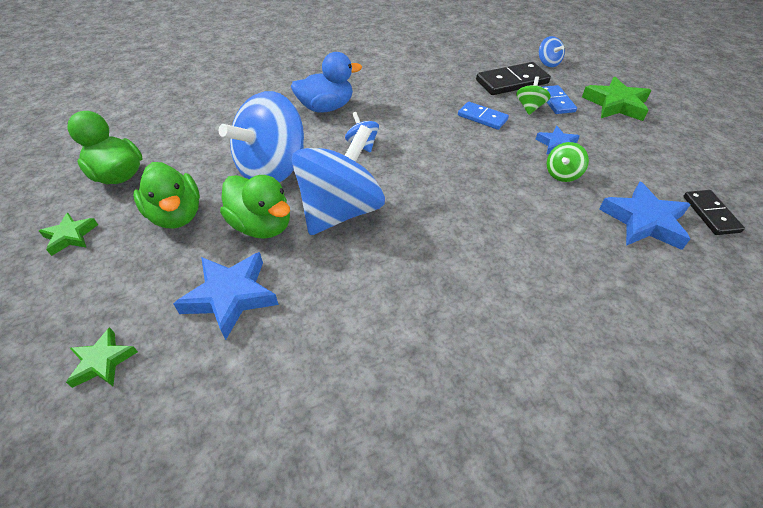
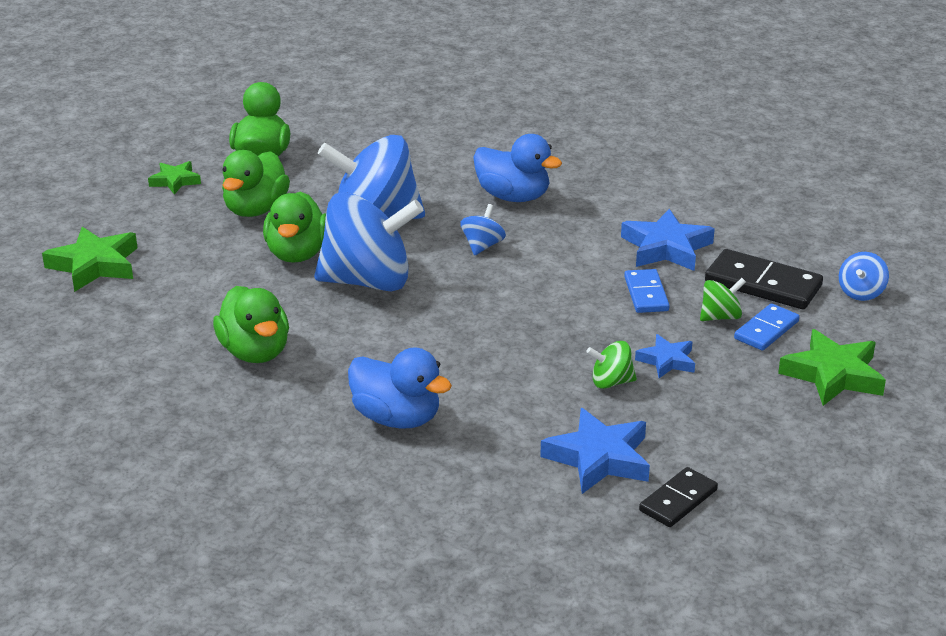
camera: 50 degrees right, 15 degrees down
(103, 362) = (94, 265): green star -> green star, size x1.69
(231, 296) = (208, 281): blue star -> blue star (666, 248)
(362, 324) = (255, 352): none -> green duck
(527, 290) = (397, 418): none -> blue duck

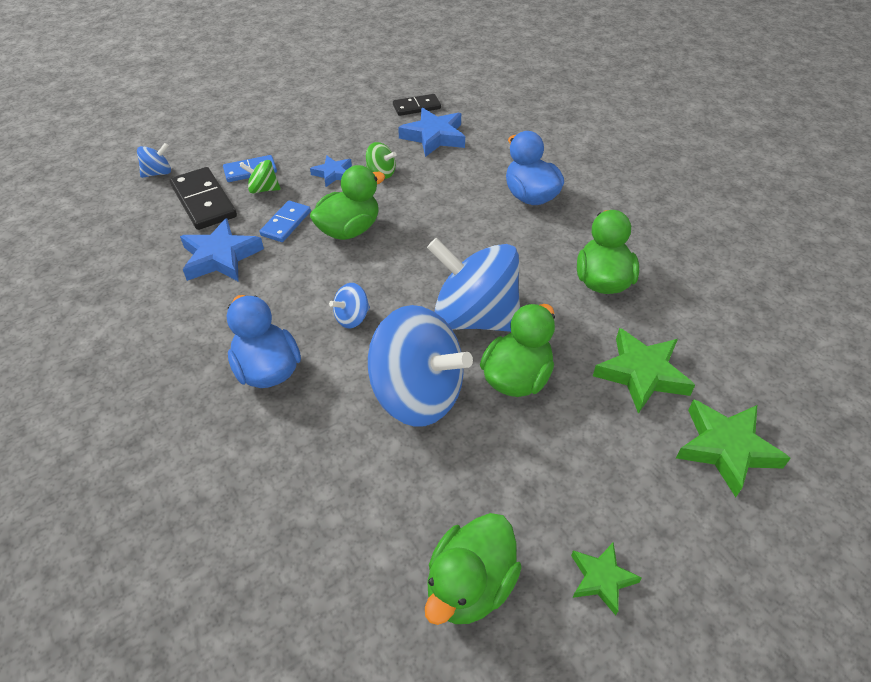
camera: 150 degrees left, 15 degrees up
(255, 209) = (526, 469): green duck -> green duck (349, 230)
(833, 375) = (256, 134): green star -> green star (641, 374)

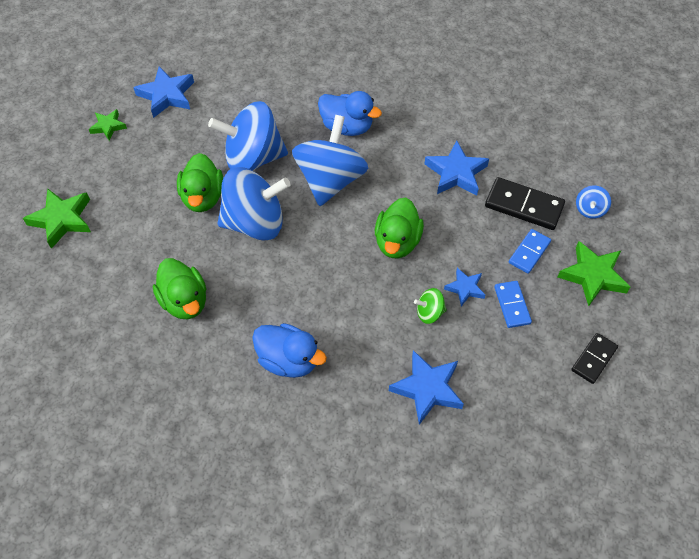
camera: 145 degrees right, 10 degrees up
(263, 189) = (497, 241): green spinning top -> none
(286, 223) = (446, 222): blue domino -> blue domino (512, 305)
(352, 318) = (330, 180): blue spinning top -> blue spinning top, size x2.33
(416, 107) = (482, 425): black domino -> black domino (594, 359)
(470, 585) = (167, 95): green duck -> blue star
(641, 374) = (127, 241): green star -> green star (593, 276)

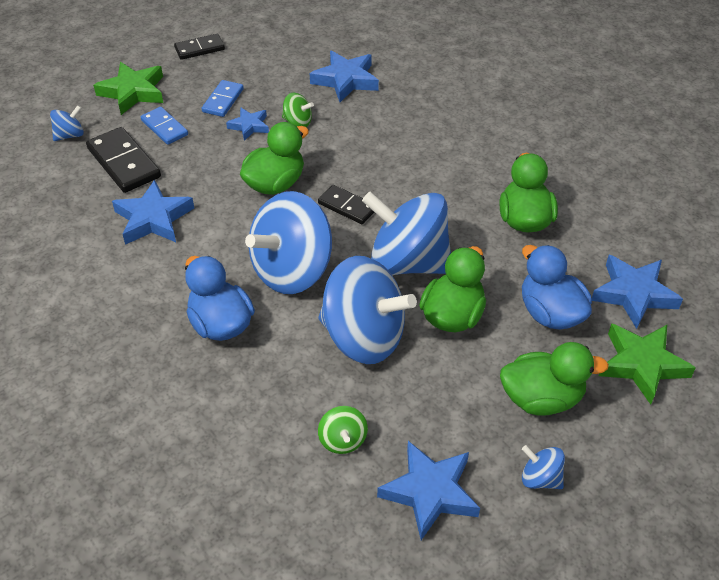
camera: 150 degrees left, 10 degrees down
(79, 272) = (633, 294): none -> blue star
(108, 126) = (540, 478): green star -> blue spinning top
(122, 169) = (541, 398): none -> green duck
(229, 99) = (342, 440): none -> green spinning top
(288, 360) = (448, 139): blue duck -> blue duck (550, 313)
(328, 248) = (347, 206): none -> black domino
(529, 252) = (164, 128): blue domino -> blue domino turned 75 degrees clockwise

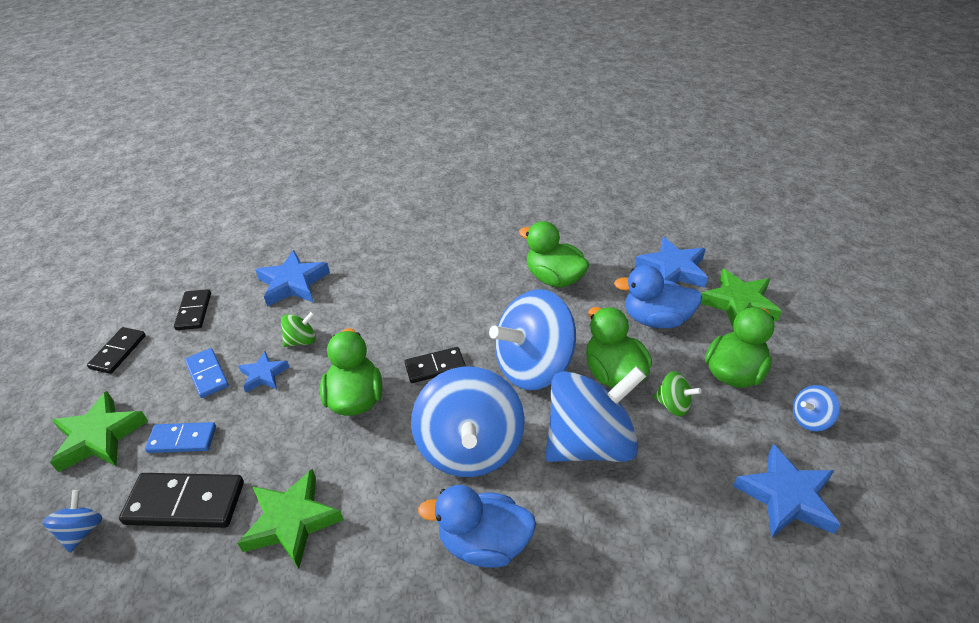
camera: 50 degrees left, 5 degrees down
(153, 219) = (291, 521): blue star -> green star
(267, 54) = (194, 311): none -> black domino
(342, 440) = (693, 526): green spinning top -> green spinning top (673, 405)

